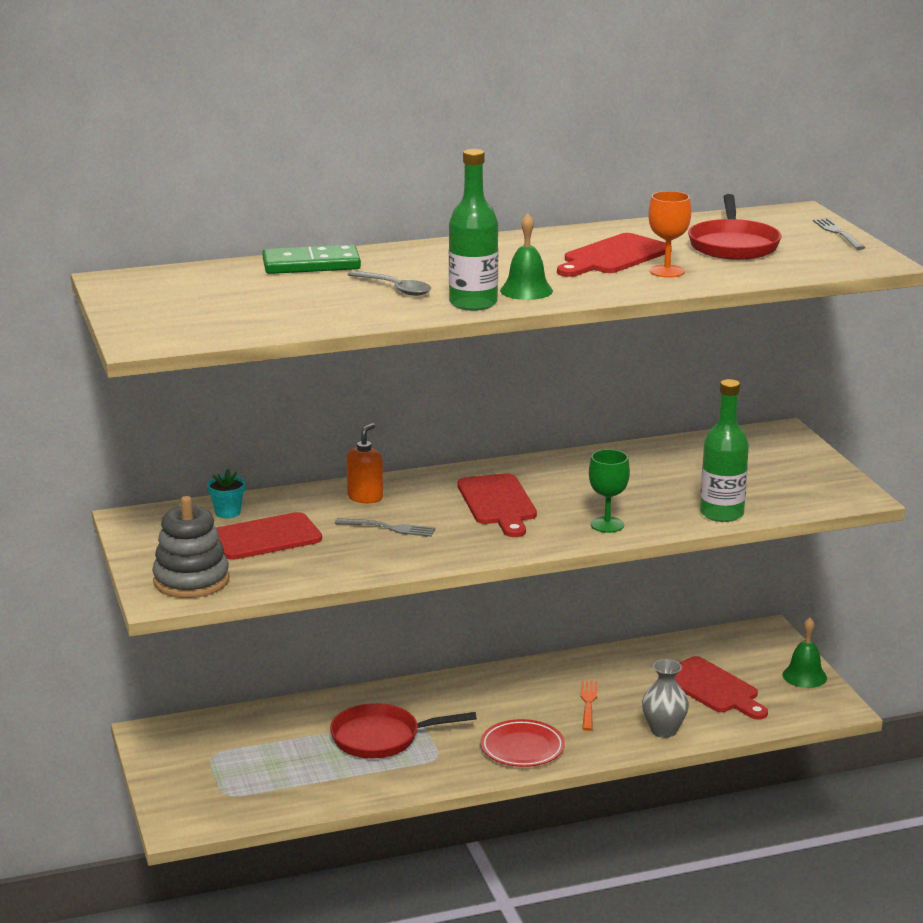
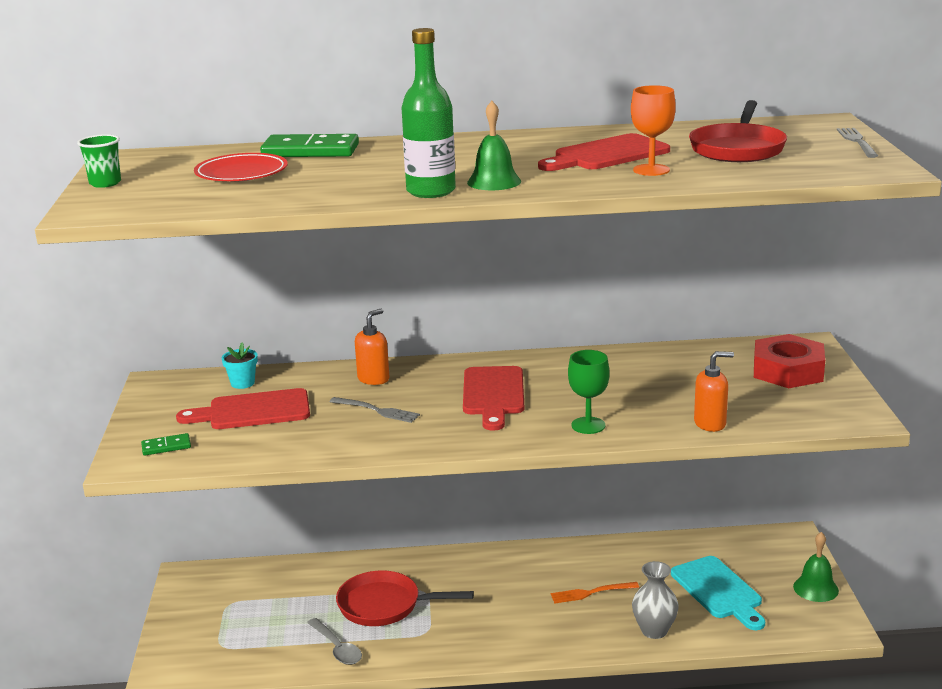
camera: 15 degrees right, 0 degrees up
(128, 310) = (105, 183): none -> green cup
(191, 580) = (166, 447): grey stacking toy -> green domino
(395, 288) = (367, 175): grey spoon -> grey spoon (337, 648)
(522, 748) = (510, 632): red plate -> red plate (241, 173)
(588, 703) = (591, 593): orange fork -> orange fork turned 120 degrees counterclockwise
(712, 688) = (718, 591): red cutting board -> turquoise cutting board
(721, 513) = (710, 424): green bottle -> orange soap dispenser
(773, 458) = (788, 371): none -> red nut

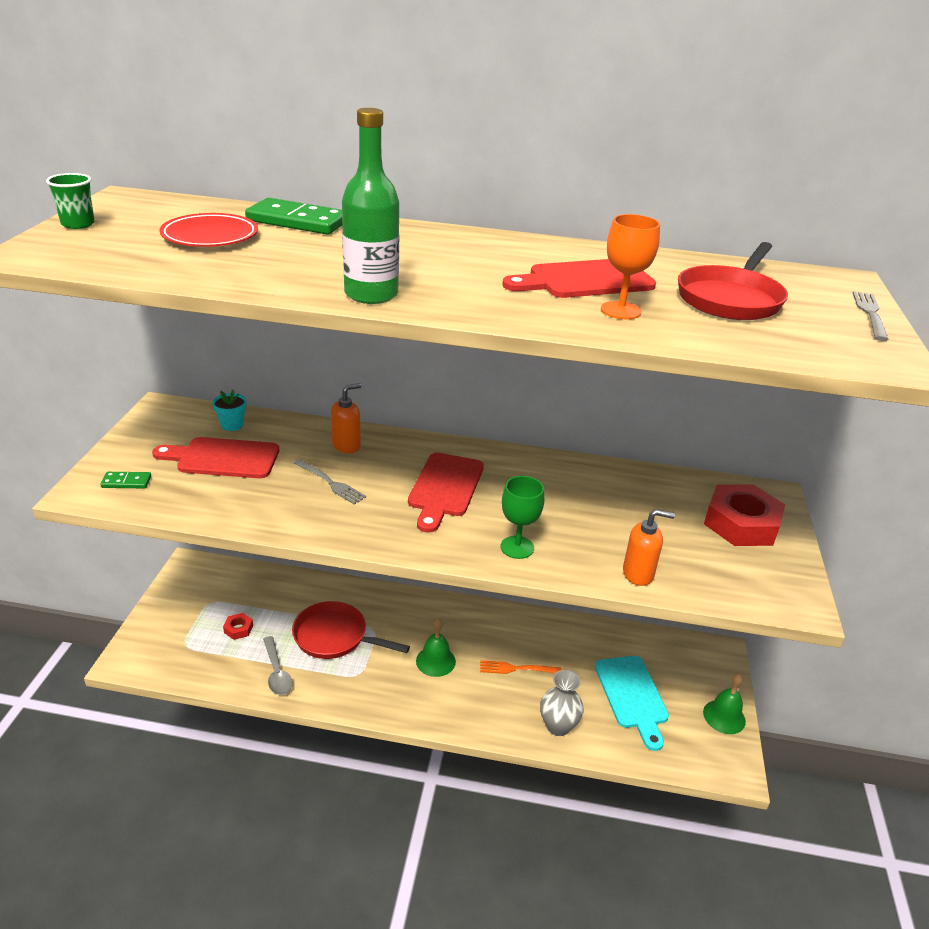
camera: 10 degrees right, 10 degrees up
(274, 620) = (238, 629): none -> red nut
(494, 182) = (444, 294): green bell -> green bell (435, 661)

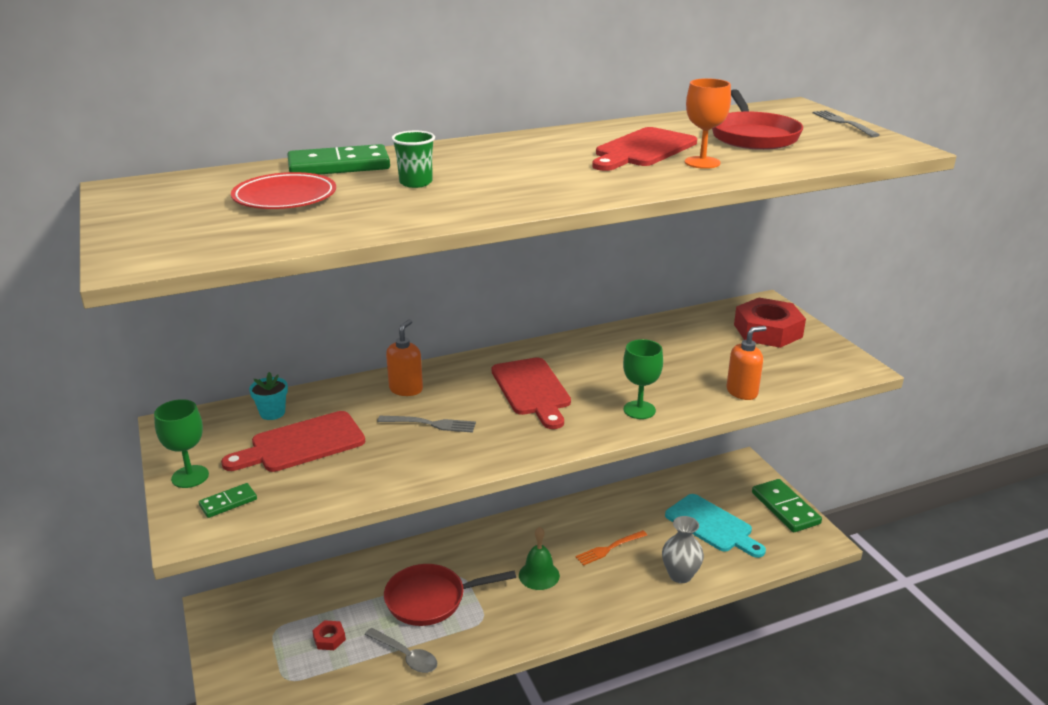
camera: 30 degrees left, 5 degrees down
(78, 224) = (128, 222): green cup -> green cup (416, 183)
(126, 451) = (190, 476): none -> green goblet
(371, 294) = (513, 202): green bottle -> none
(724, 716) = (785, 508): green bell -> green domino

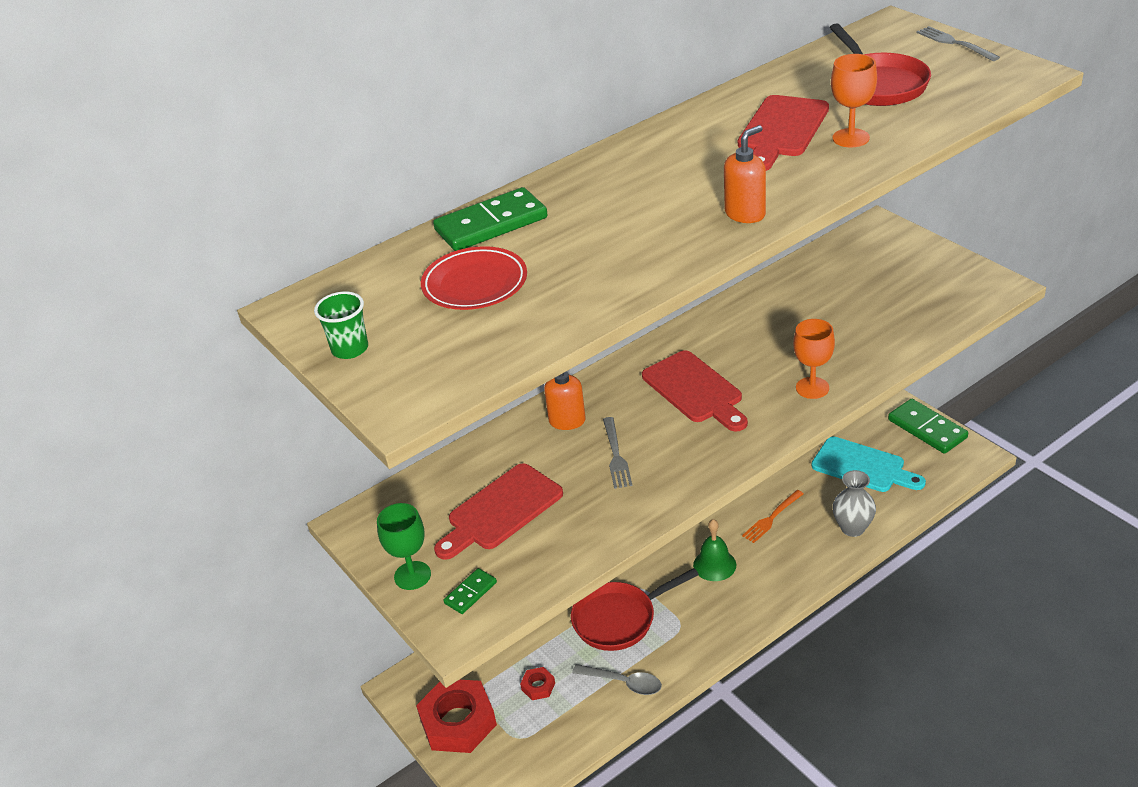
camera: 10 degrees left, 10 degrees up
(272, 413) = (447, 483): turquoise flower pot -> none
(416, 183) = (589, 232): green cup -> green cup (350, 349)
(430, 424) = (616, 455): grey fork -> grey fork turned 90 degrees clockwise
(639, 410) = (812, 388): green goblet -> orange goblet
(742, 392) = (901, 342): orange soap dispenser -> orange soap dispenser (745, 214)
(768, 331) = (894, 261): red nut -> red nut (458, 722)

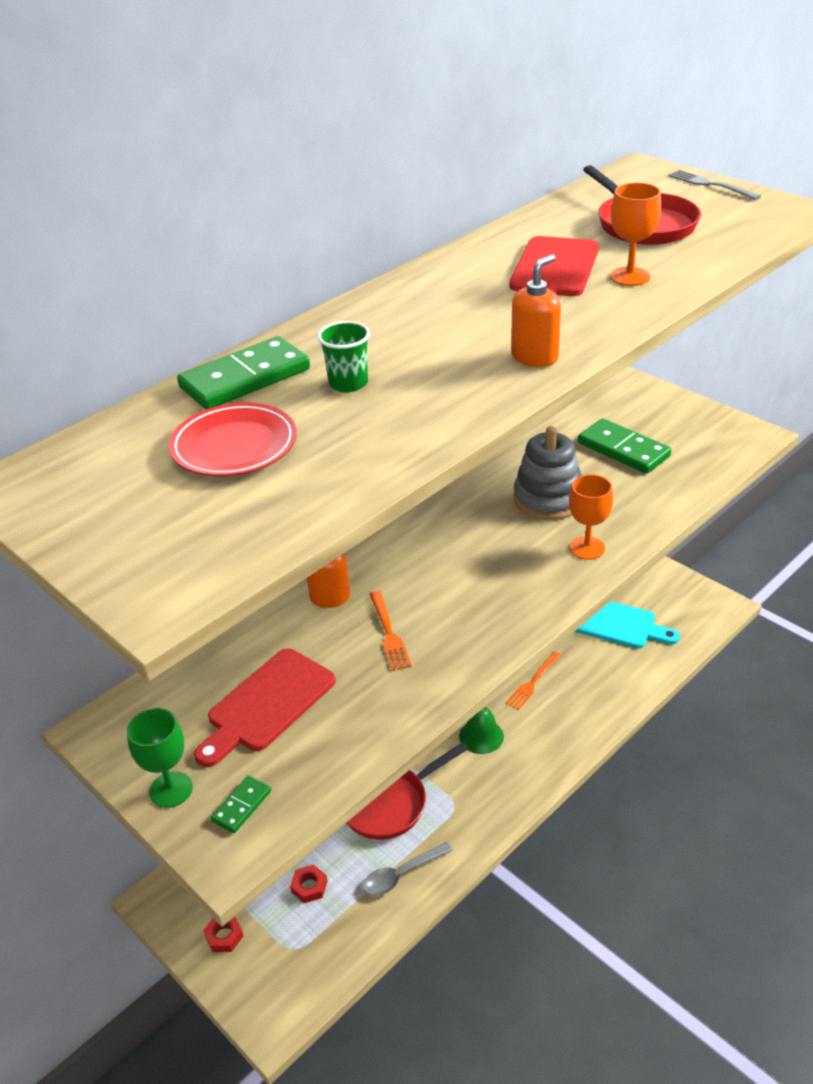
camera: 10 degrees left, 0 degrees up
(350, 349) = (86, 530): green cup -> green cup (348, 383)
(458, 722) = (224, 936): red nut -> red nut, size x0.44
(616, 455) = (389, 633): grey fork -> orange fork
(623, 682) = (401, 874): grey spoon -> grey spoon turned 135 degrees clockwise
(695, 390) = (464, 557): red cutting board -> none
(783, 340) = (548, 499): none -> grey stacking toy
(852, 528) = (615, 687): grey vase -> none
(927, 429) = (671, 582): green domino -> green domino (623, 450)

